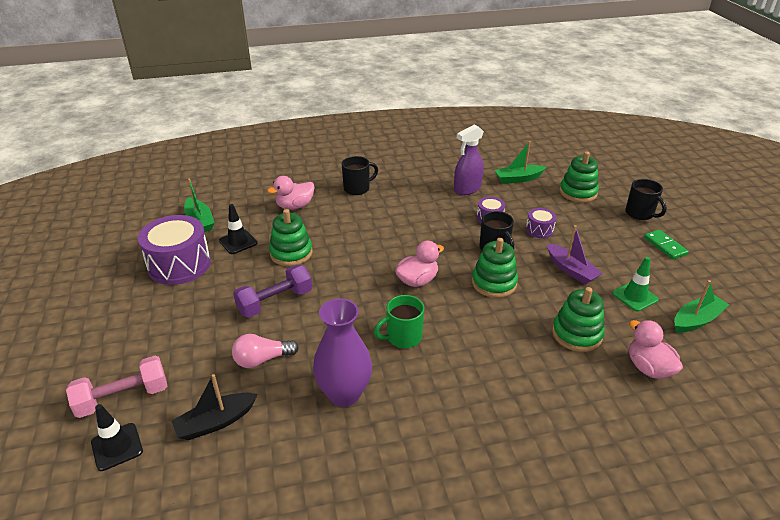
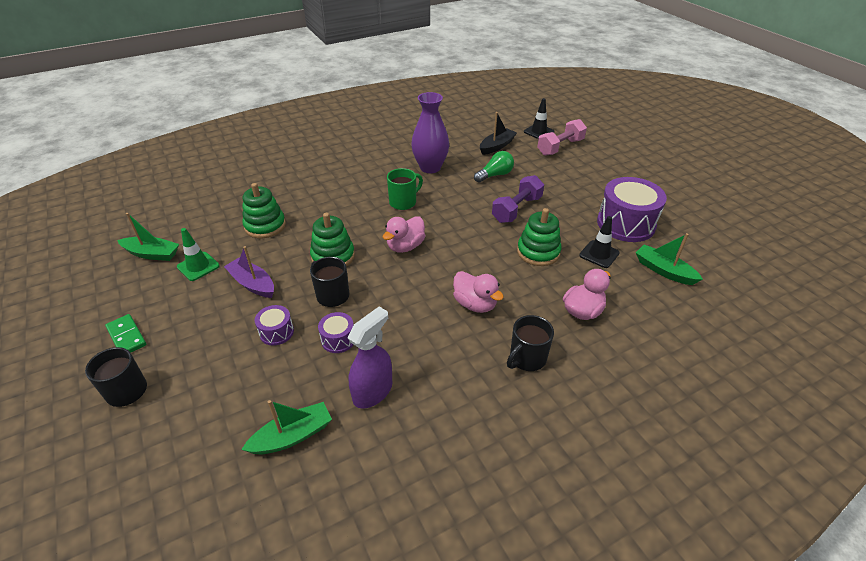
camera: 165 degrees right, 5 degrees up
(262, 359) = (495, 175): pink light bulb -> green light bulb
(578, 192) = (202, 420): green stacking toy -> none
(648, 368) = (217, 212): pink duck -> pink duck (475, 304)
(696, 320) = (152, 254): green boat -> green boat turned 120 degrees counterclockwise

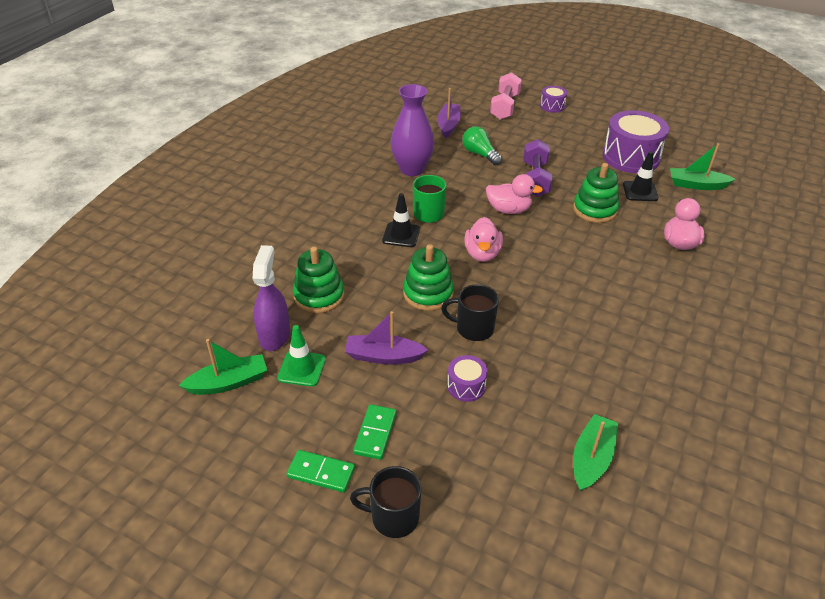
camera: 35 degrees left, 0 degrees up
(185, 330) = (375, 433): none -> green domino
(338, 339) = (528, 363): purple drum -> purple drum (552, 106)
(373, 391) = (608, 387): purple spray bottle -> purple spray bottle (274, 335)
(475, 304) = (598, 276): pink duck -> pink duck (508, 210)
(495, 175) = (480, 154): green light bulb -> green light bulb turned 60 degrees counterclockwise
(497, 146) = (448, 125): black boat -> purple boat
(526, 358) = (684, 299): black mug -> none
(538, 132) = (469, 98): black traffic cone -> black traffic cone (401, 235)

